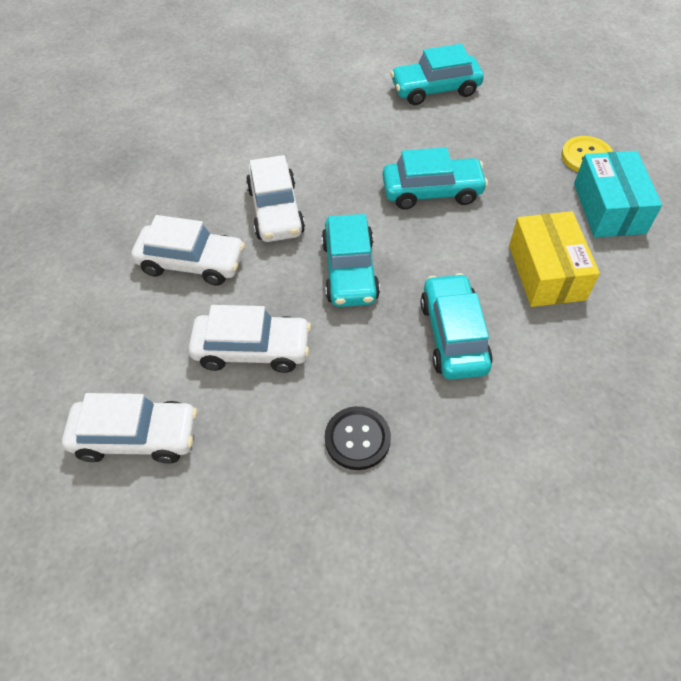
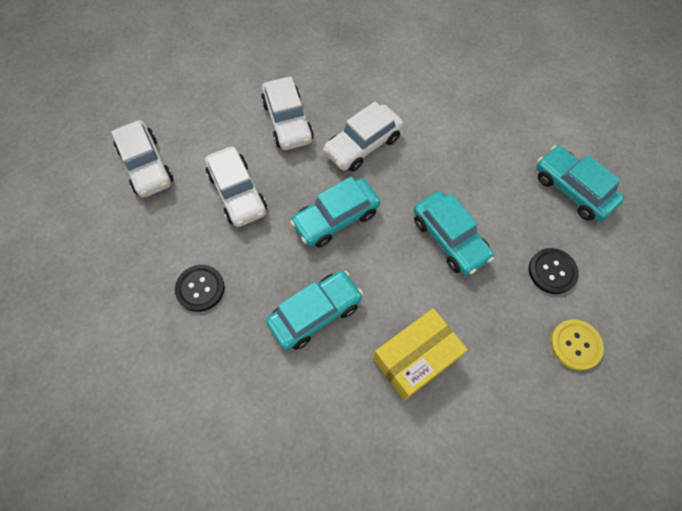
camera: 60 degrees right, 10 degrees up
(508, 139) = (552, 271): none -> black button
(609, 208) = (522, 386): turquoise box -> none

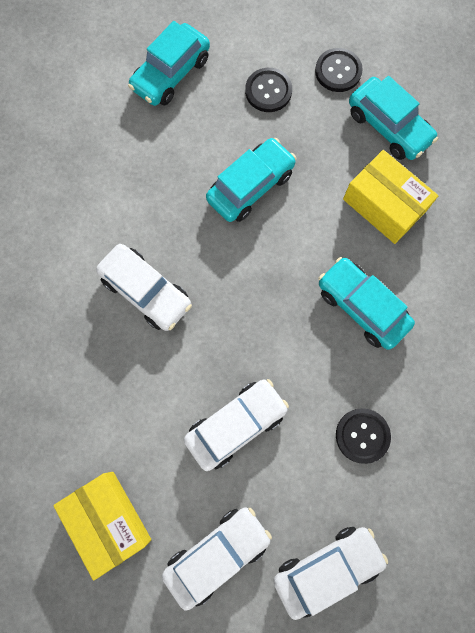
camera: 100 degrees left, 10 degrees up
(194, 102) = (108, 520): none -> yellow box
(288, 121) = (124, 387): white car -> white car (327, 568)
(336, 218) = (248, 305): turquoise car -> turquoise car (388, 126)
(575, 345) = (338, 71): yellow button -> black button

